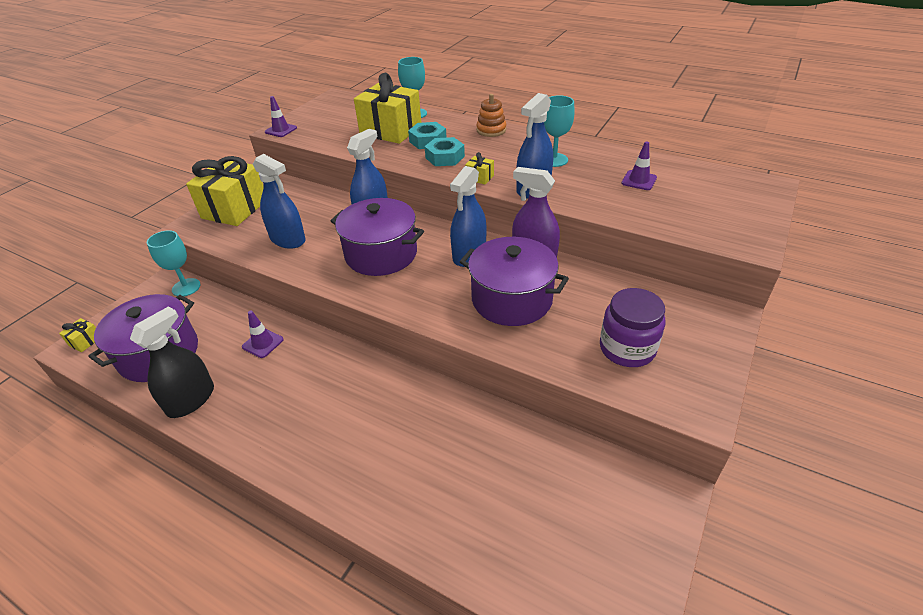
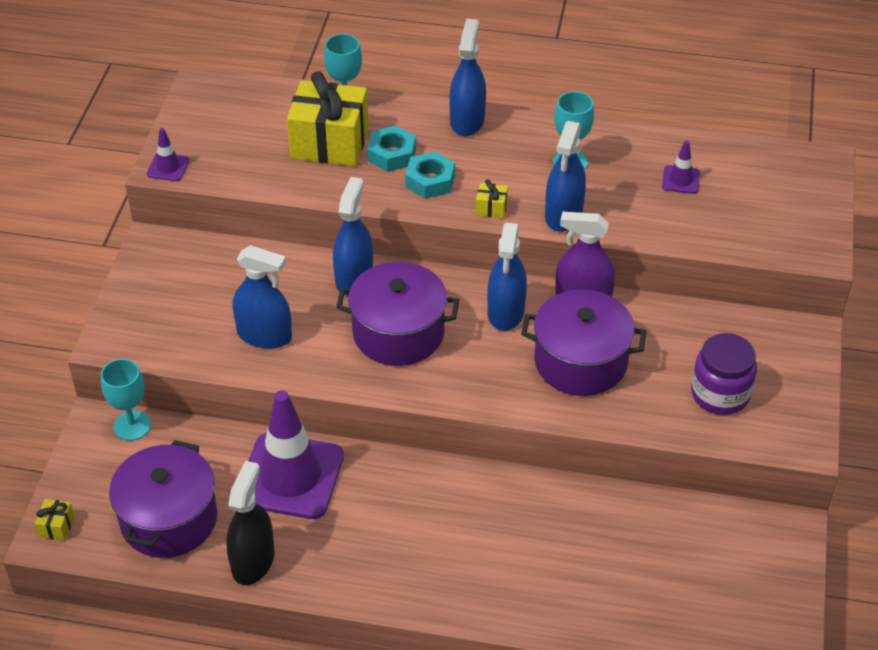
camera: 20 degrees left, 5 degrees up
(235, 209) = (155, 302): yellow gift -> none
(263, 343) = (291, 476): purple traffic cone -> purple traffic cone, size x2.34
(491, 130) = (467, 121): orange stacking toy -> blue spray bottle

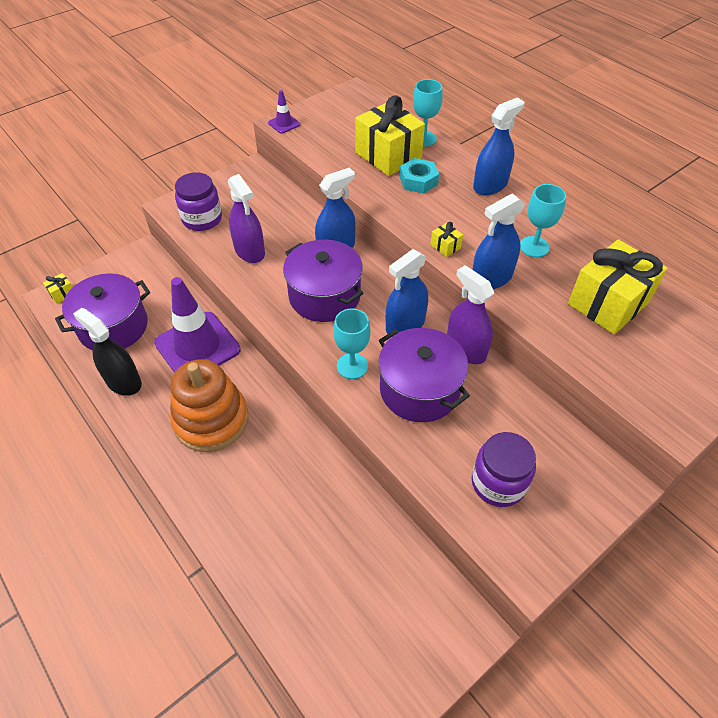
camera: 40 degrees right, 5 degrees up
(132, 426) = (156, 265): turquoise goblet -> turquoise goblet (352, 366)
(166, 333) = (202, 219): none -> purple jar
(253, 561) = (123, 381): black spray bottle -> black spray bottle turned 105 degrees counterclockwise
(264, 335) = (249, 251): blue spray bottle -> purple spray bottle
(391, 532) = (211, 420): none -> orange stacking toy
(430, 181) = (424, 208): turquoise nut -> none
(680, 180) = (608, 303): purple traffic cone -> yellow gift

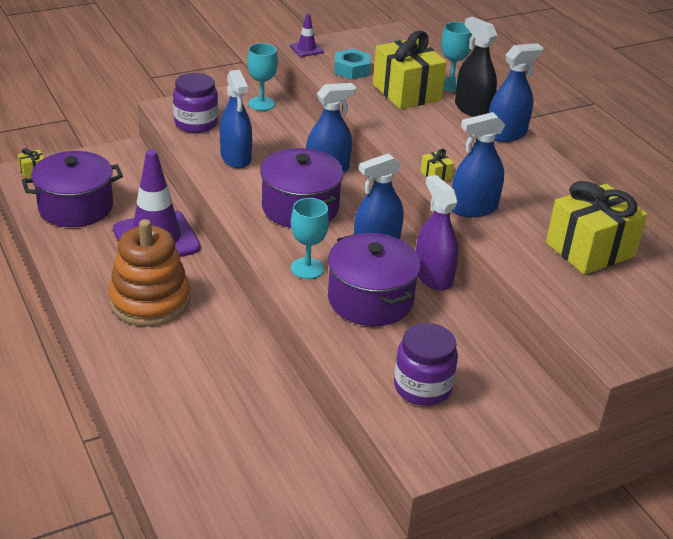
camera: 10 degrees right, 15 degrees down
(123, 381) = (71, 253): black spray bottle -> black spray bottle (472, 109)
(249, 251) = (236, 157): purple spray bottle -> blue spray bottle
(418, 181) = (430, 118): turquoise nut -> turquoise nut (351, 69)
(534, 247) = (531, 191): turquoise goblet -> turquoise goblet (261, 104)

